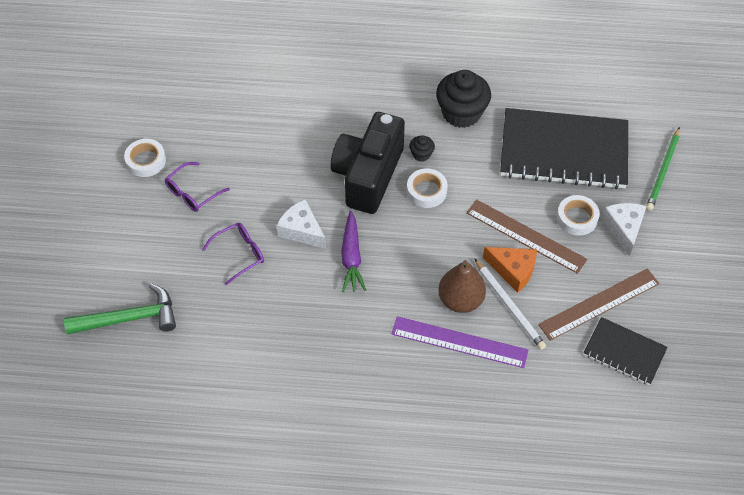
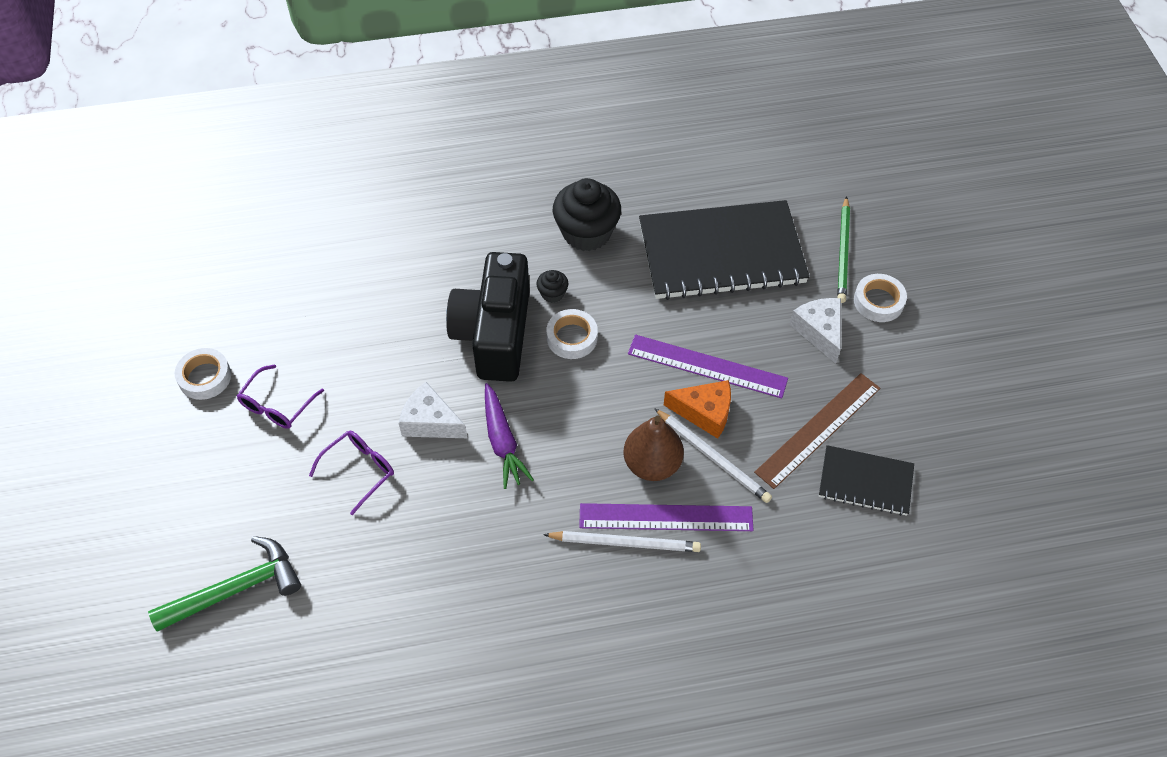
camera: 15 degrees left, 0 degrees up
(423, 353) = (625, 543): none -> white pencil
(525, 236) = (707, 366): brown ruler -> purple ruler
(577, 218) = (761, 331): white tape -> white tape (878, 301)

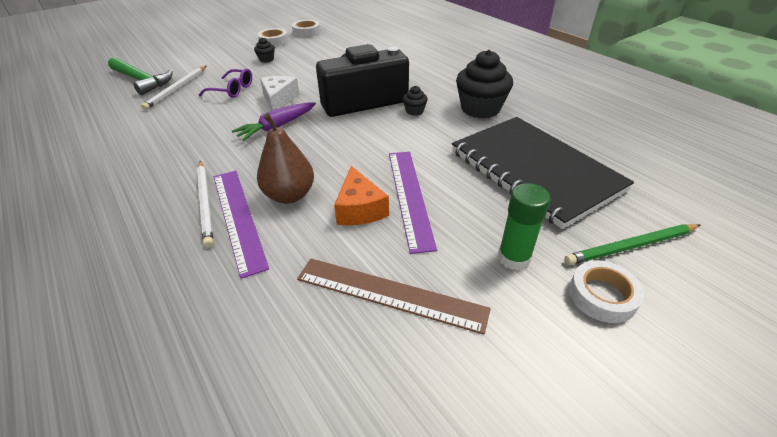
camera: 65 degrees right, 15 degrees down
(277, 405) = (266, 59): purple glasses -> black cupcake
(572, 338) = (384, 128): white tape -> white tape (306, 32)
(713, 457) = (314, 227): white pencil -> white pencil (177, 89)
(819, 331) = (514, 258): white cheese -> green glue stick
(865, 482) = (342, 360): black notebook -> none

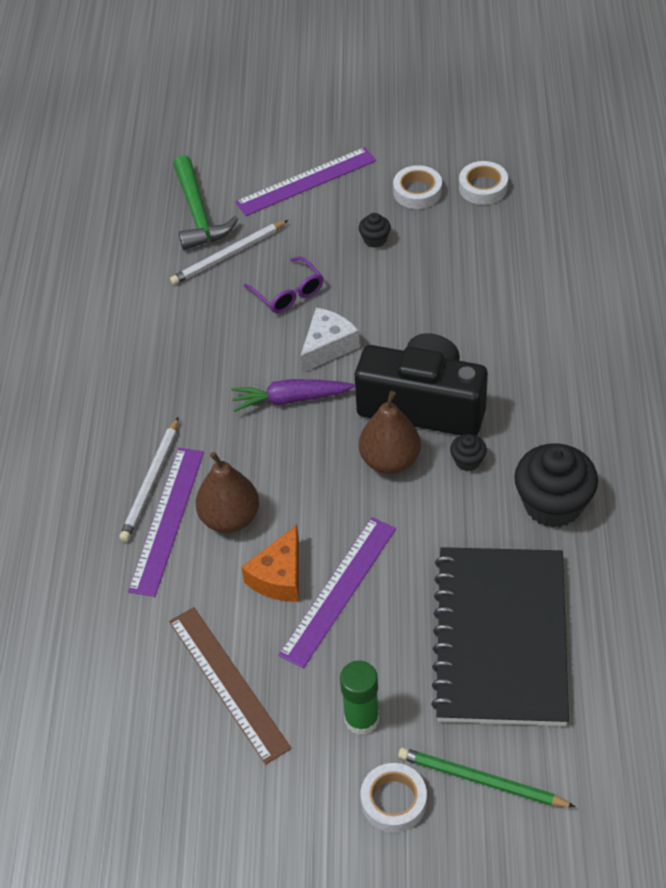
camera: 40 degrees right, 10 degrees up
(204, 54) = (306, 181): none -> purple ruler
(370, 127) = (390, 460): none -> brown pear

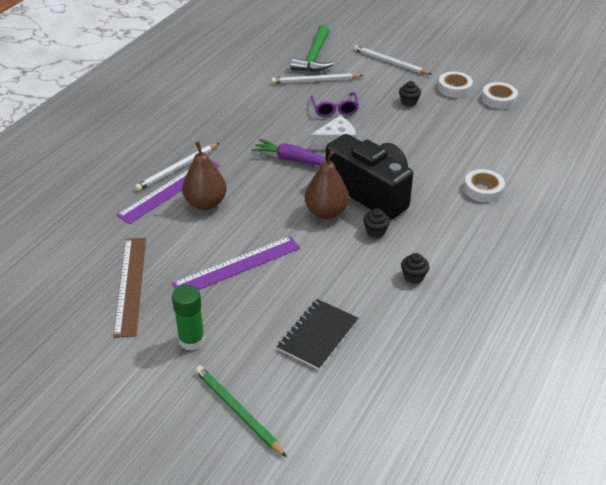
camera: 25 degrees right, 10 degrees down
(279, 576) = (208, 243): orange cheese -> none
(306, 181) = (390, 62): purple ruler -> white pencil
(393, 801) = (172, 395): white tape -> white tape (483, 189)
(500, 638) = (317, 335): black notebook -> black notebook, size x0.51
(553, 504) = (413, 276): black cupcake -> black cupcake, size x0.46

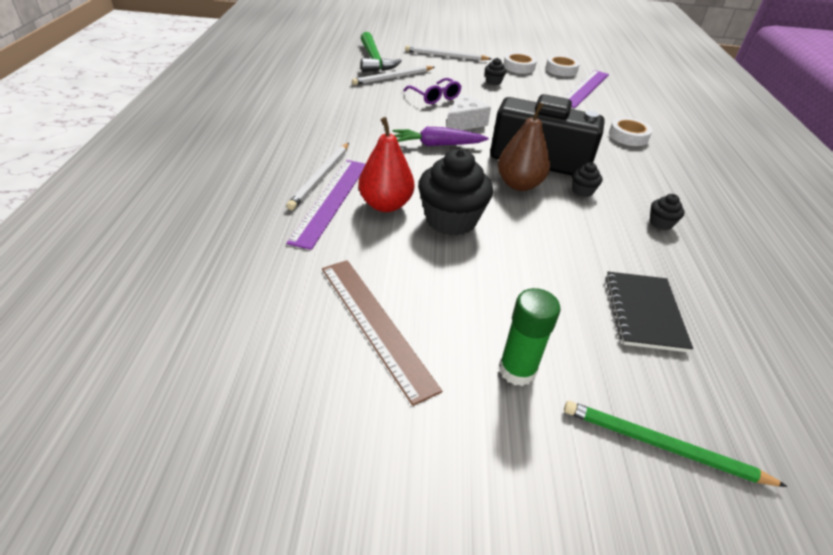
camera: 30 degrees left, 0 degrees up
(206, 203) = (385, 205): brown pear -> red pear
(237, 266) = (483, 262): purple ruler -> purple ruler (585, 88)
(243, 228) = (451, 220): none -> black cupcake

